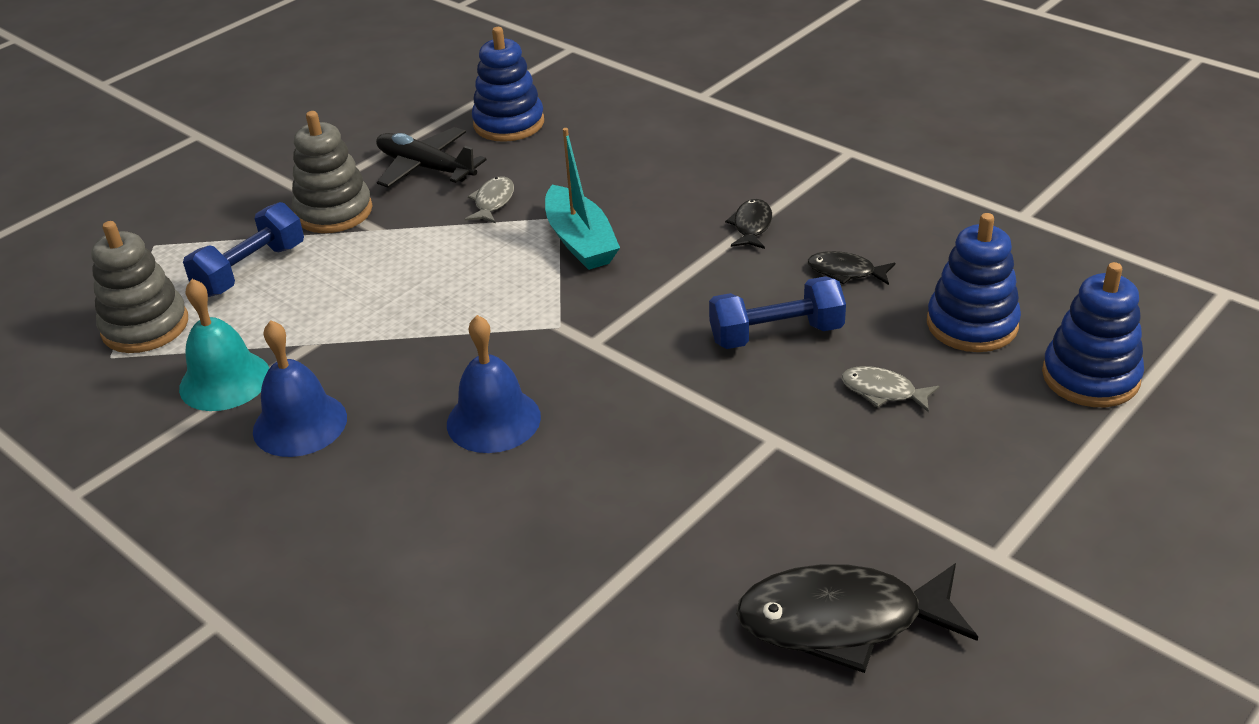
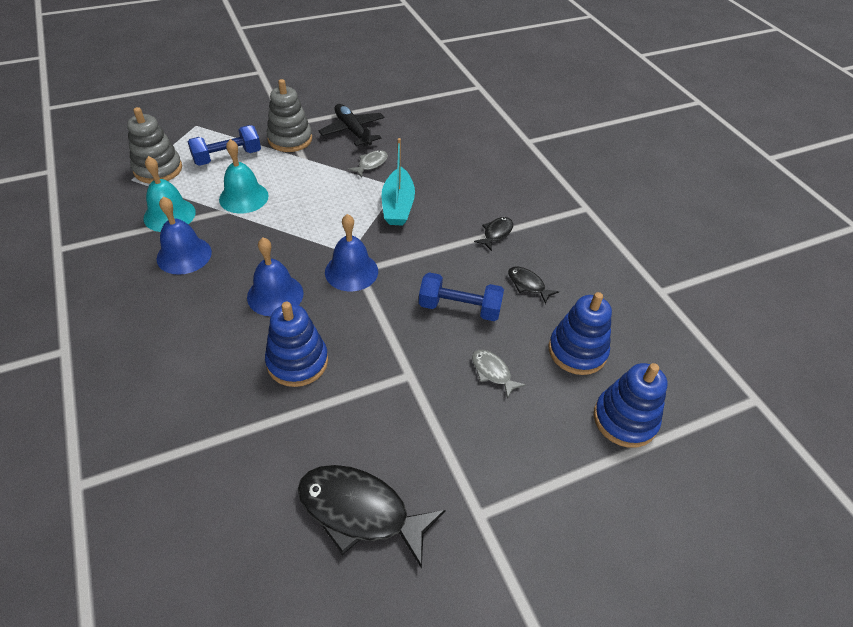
camera: 20 degrees right, 10 degrees up
(328, 314) = (243, 197): none -> turquoise bell
(509, 123) = (413, 120): blue stacking toy -> blue stacking toy (297, 362)
(583, 348) = (351, 271): none -> blue bell

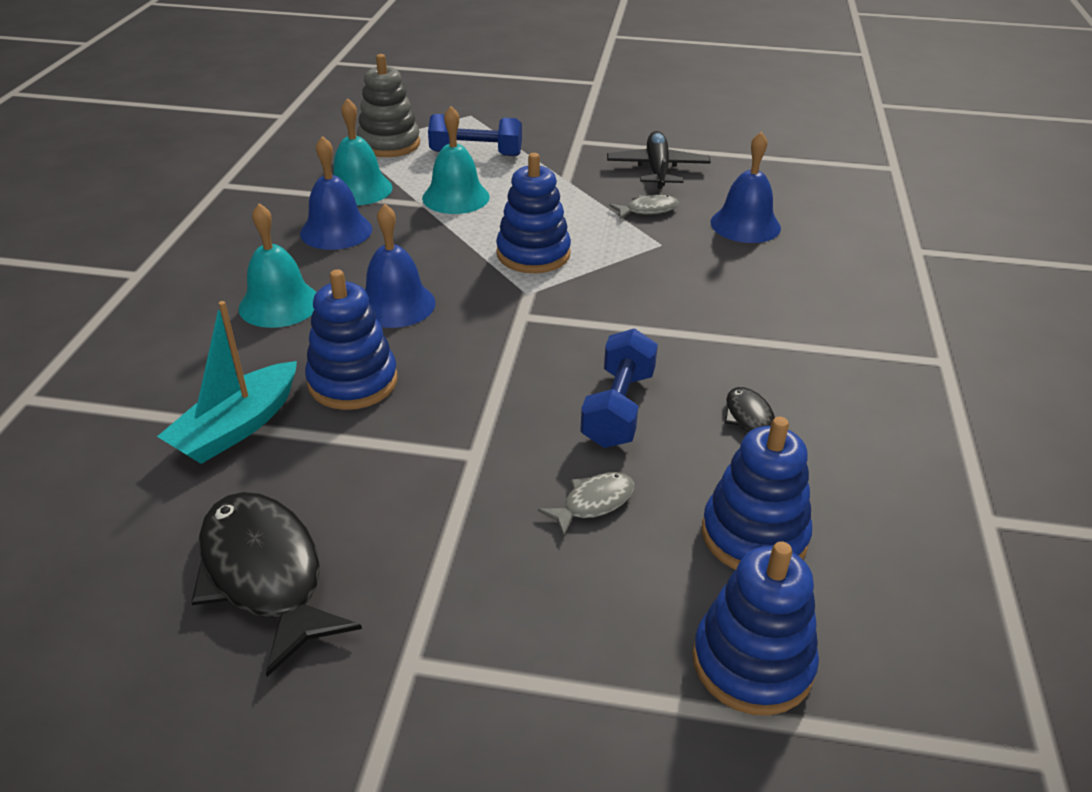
camera: 35 degrees right, 10 degrees down
(197, 328) = (279, 304): none -> turquoise bell
(290, 139) = (567, 156): grey stacking toy -> none
(329, 222) = (533, 254): none -> blue stacking toy
(351, 271) = (510, 314): blue bell -> blue bell (745, 225)
(398, 205) = (642, 265): turquoise boat -> turquoise boat (237, 427)
(459, 308) = (618, 408): blue dumbbell -> blue dumbbell turned 60 degrees clockwise
(492, 372) = (593, 503): grey fish -> grey fish turned 60 degrees clockwise
(496, 233) = (758, 342): black fish -> none

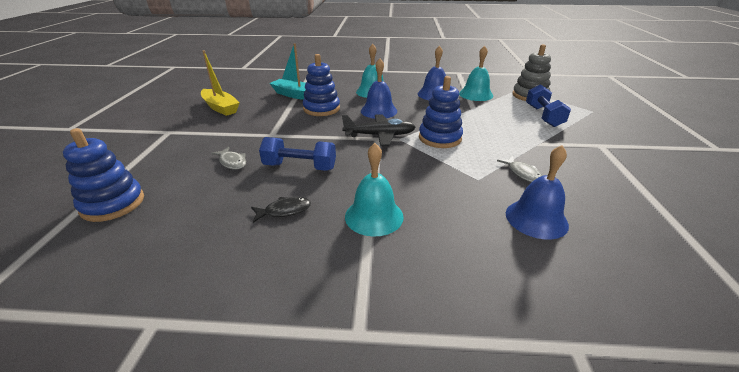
camera: 85 degrees right, 5 degrees down
(265, 575) = (220, 108): black fish -> yellow boat
(456, 197) = (486, 115): turquoise bell -> turquoise bell (374, 216)
(657, 169) = (592, 177): black plane -> black plane (380, 135)
(754, 535) = (190, 208): blue stacking toy -> none

